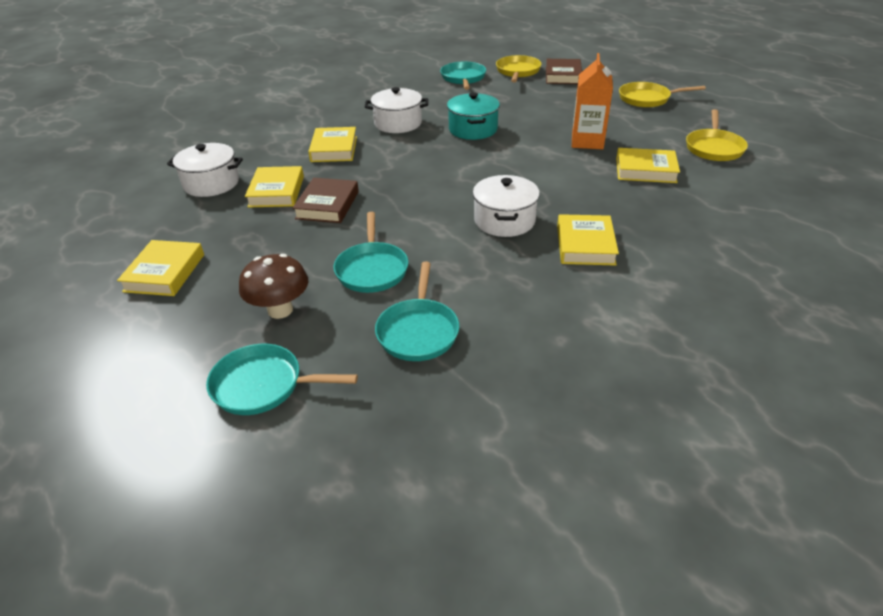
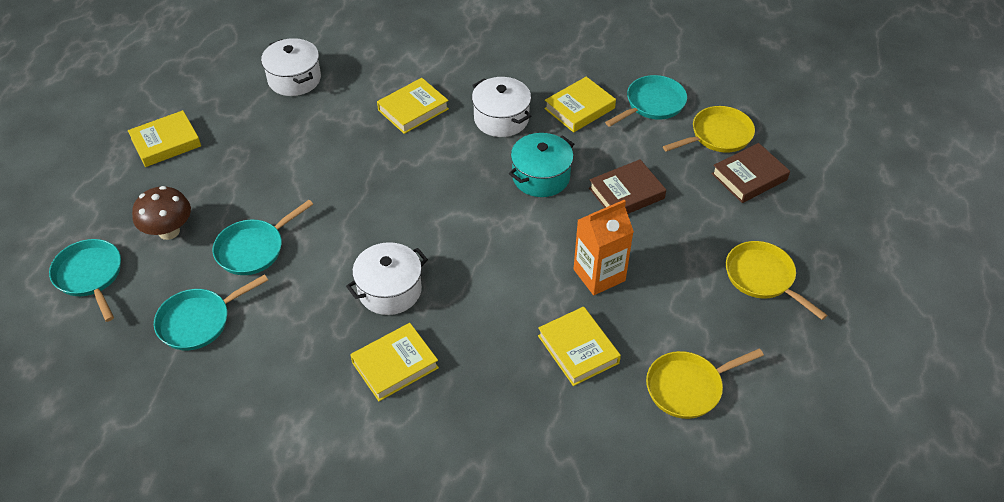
camera: 50 degrees right, 10 degrees up
(276, 191) = (314, 123): yellow book -> yellow book (579, 108)
(327, 205) = (320, 166): brown book -> brown book (626, 193)

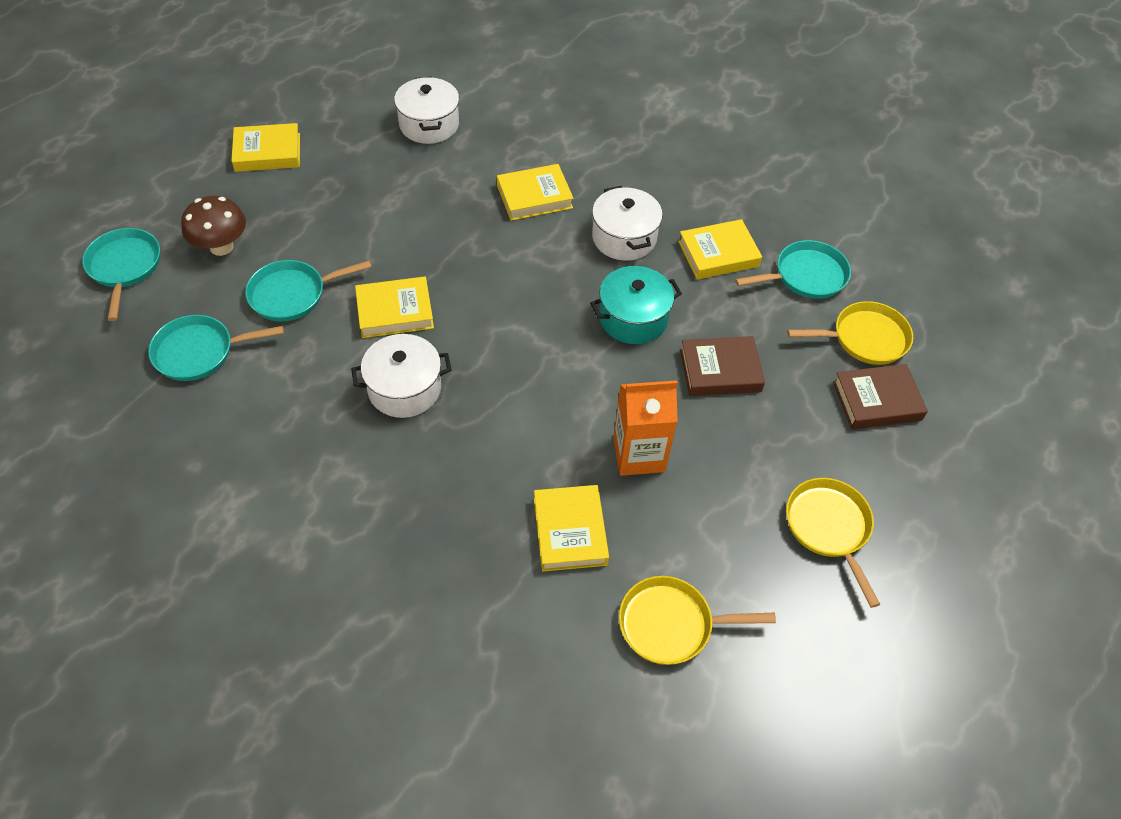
camera: 20 degrees right, 5 degrees up
(395, 365) = (366, 473): yellow book -> yellow book (395, 311)

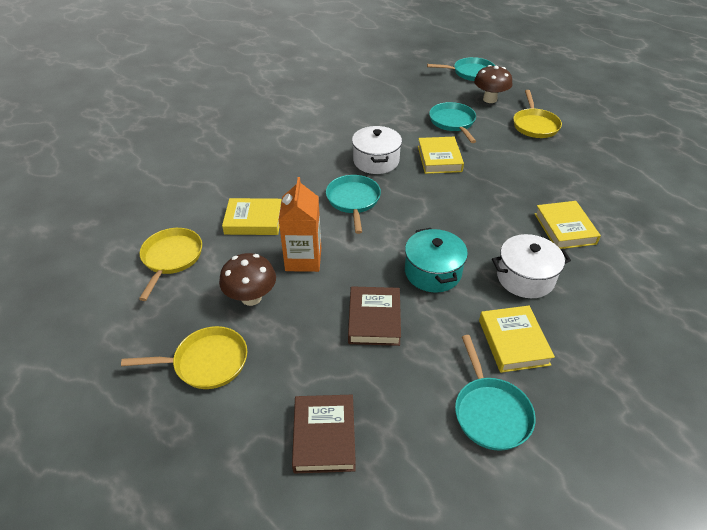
camera: 100 degrees right, 10 degrees down
(200, 352) = (409, 96): turquoise pan -> turquoise pan (353, 201)
(268, 152) = (578, 112): yellow book -> none
(429, 124) = (634, 178): white pot -> none
(719, 502) = (251, 297): none -> brown mushroom
(864, 338) = (404, 447): yellow pan -> yellow pan (535, 125)

